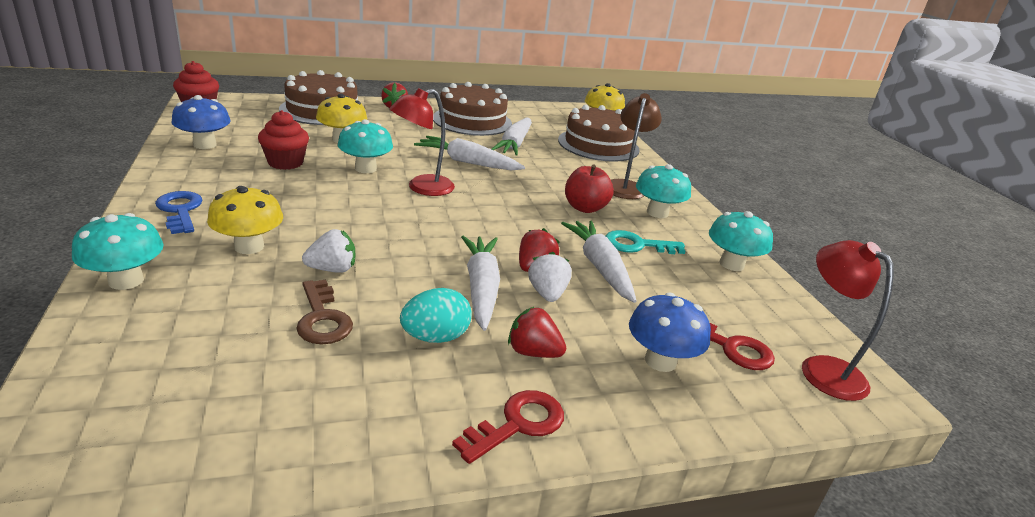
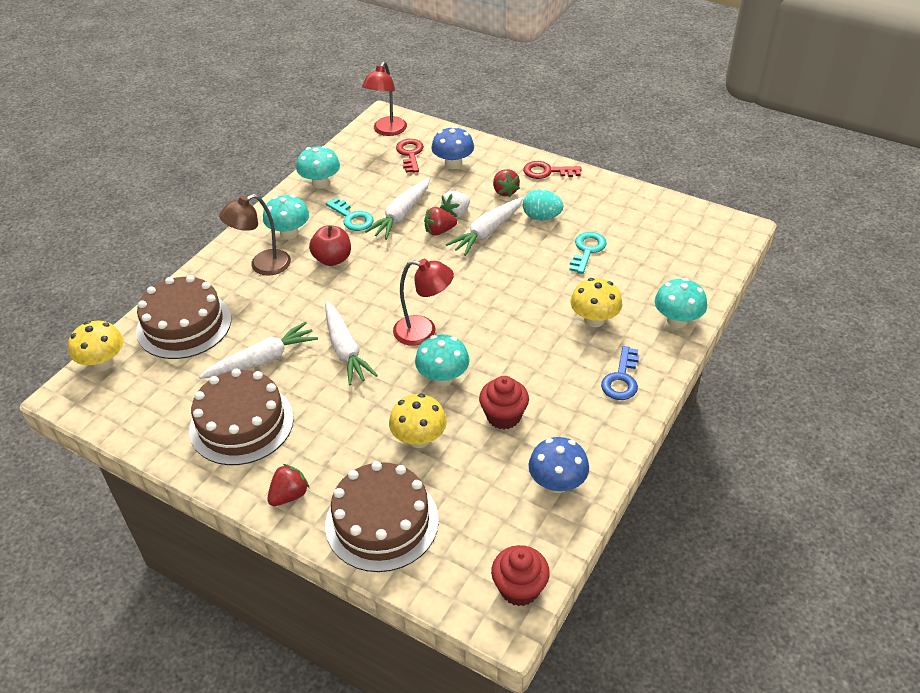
camera: 130 degrees left, 15 degrees up
(322, 318) = (587, 250): brown key -> turquoise key
(332, 269) = (557, 280): white strawberry -> none

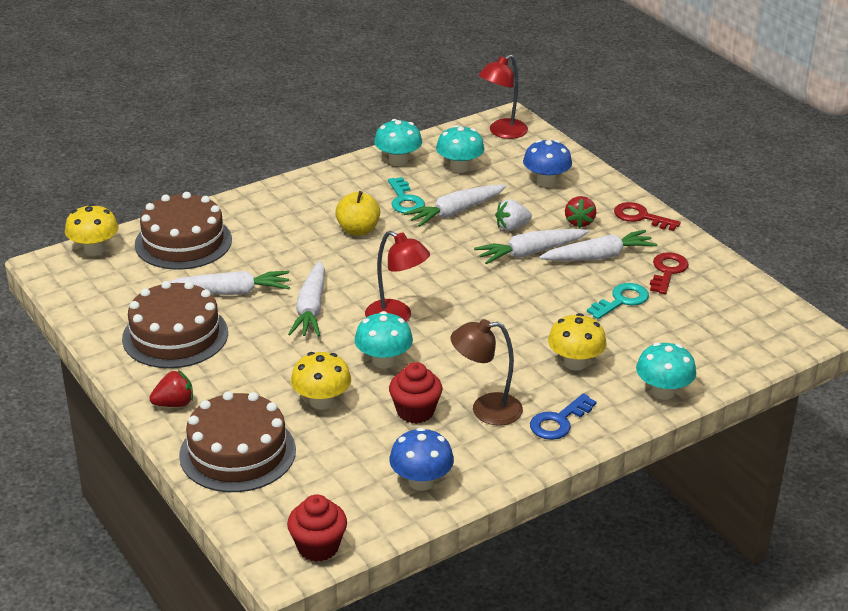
camera: 25 degrees right, 10 degrees down
(262, 266) = (288, 215): brown lamp -> brown lamp (486, 410)
(289, 233) = (334, 196): turquoise mushroom -> turquoise mushroom (459, 167)
(332, 259) = (358, 230): red apple -> yellow apple
(410, 154) = (508, 160): red key -> red key (667, 271)
(439, 231) = (482, 237): red strawberry -> none
(541, 217) = (598, 257): turquoise egg -> white carrot

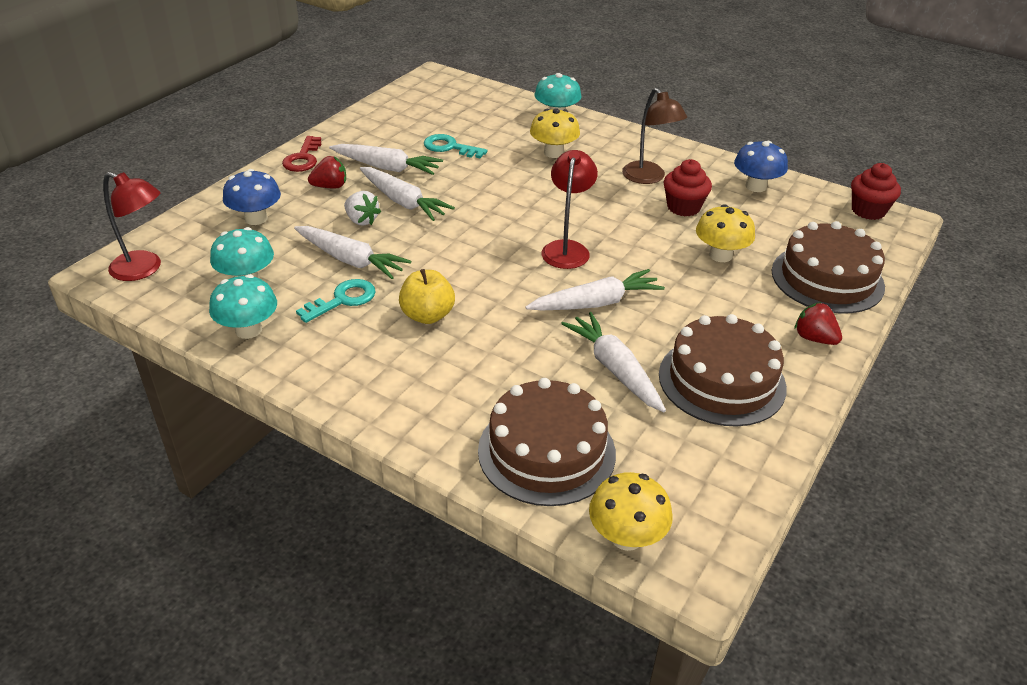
camera: 115 degrees left, 5 degrees up
(383, 361) = (635, 239): turquoise mushroom -> none
(559, 421) = (630, 147): blue key -> none
(598, 257) = (387, 167): white carrot -> white carrot turned 150 degrees clockwise
(667, 271) = (389, 135): red key -> none

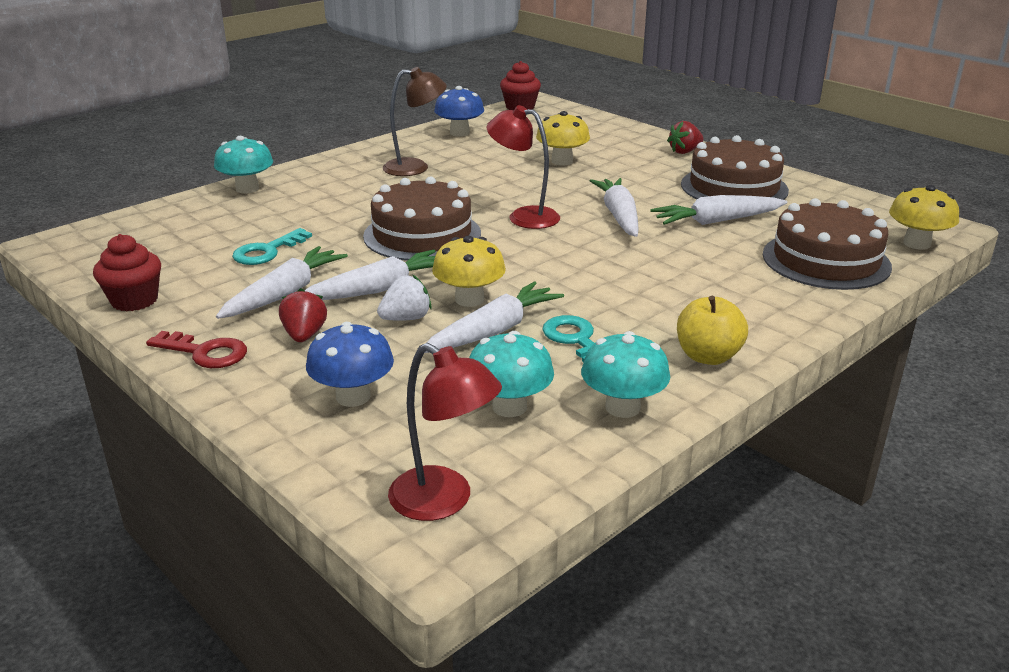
camera: 75 degrees left, 10 degrees down
(144, 269) = (444, 501): red lamp -> red lamp turned 90 degrees clockwise
(427, 315) = (619, 294): yellow apple -> yellow apple (708, 356)
(553, 153) = (330, 200): yellow mushroom -> yellow mushroom (469, 299)
(683, 207) = (477, 162): red cupcake -> red cupcake (134, 300)
(827, 278) = (608, 135): brown cake -> brown cake (422, 235)

